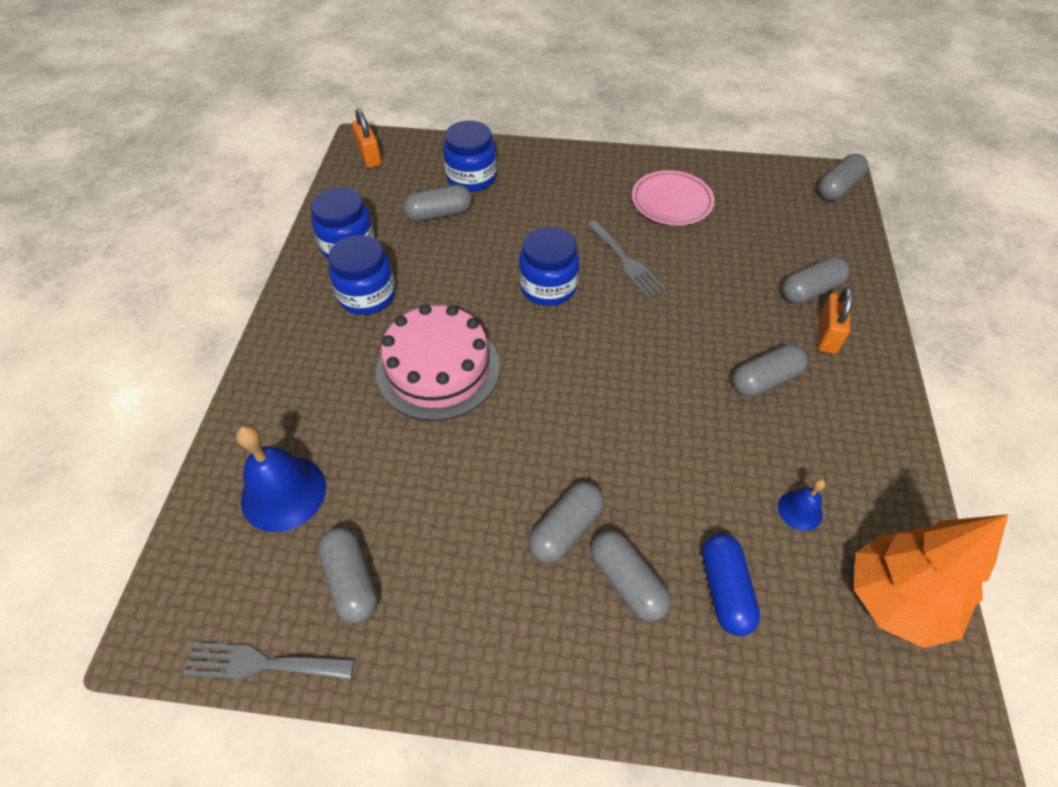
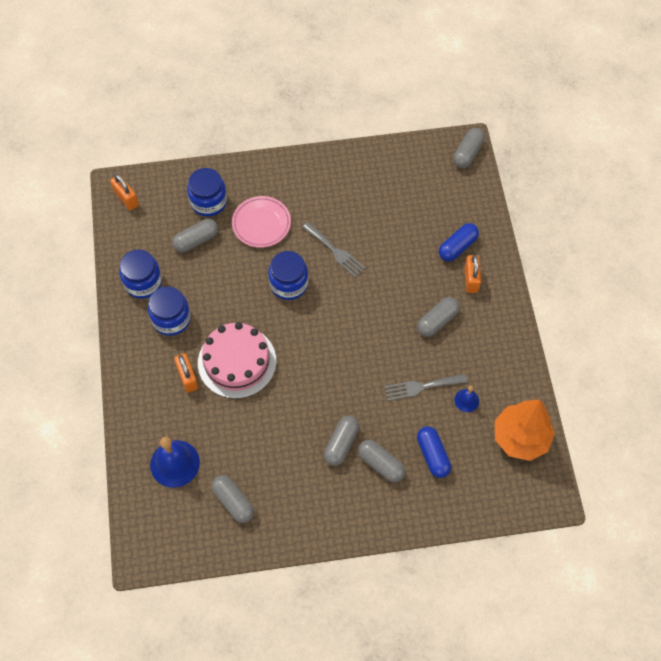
camera: 15 degrees left, 10 degrees up
(262, 663) = (203, 554): grey fork -> grey fork (421, 387)
(357, 374) = (187, 377): none -> orange padlock
(671, 202) = (355, 193): pink plate -> pink plate (261, 224)
(810, 290) = (457, 247): grey capsule -> blue capsule

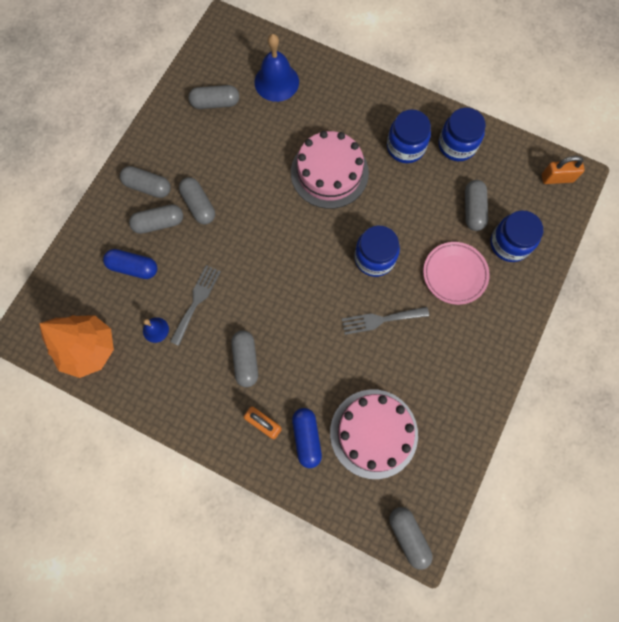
camera: 125 degrees right, 10 degrees up
(187, 377) = (342, 129): orange padlock -> none
(355, 498) = (148, 186): none -> grey capsule
(420, 209) = (373, 433): none -> pink cake

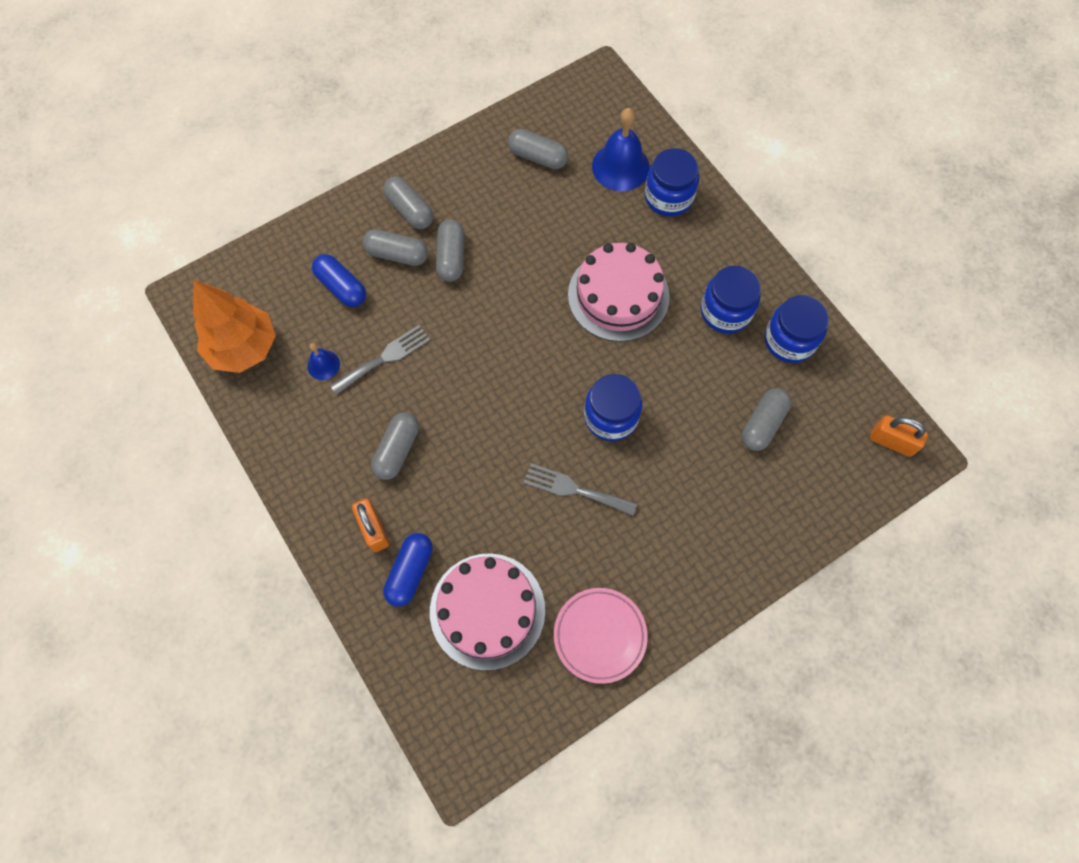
camera: 30 degrees right, 5 degrees down
(408, 536) = (454, 748): grey capsule -> none
(454, 274) = (694, 485): pink plate -> pink plate (600, 635)
(509, 244) = (783, 486): blue jar -> blue jar (668, 197)

